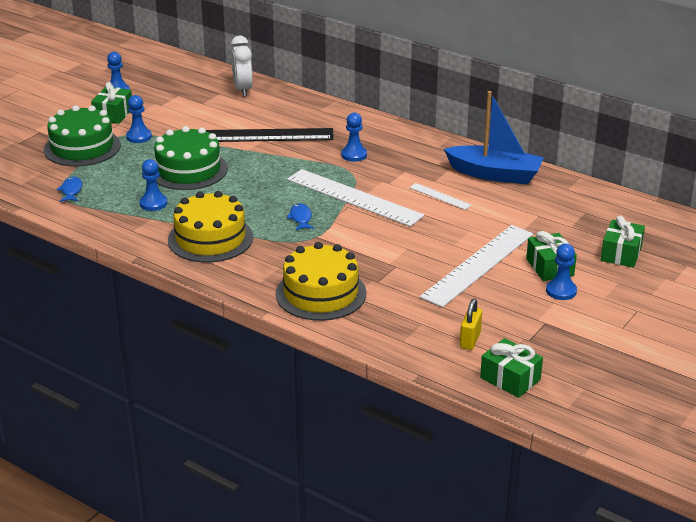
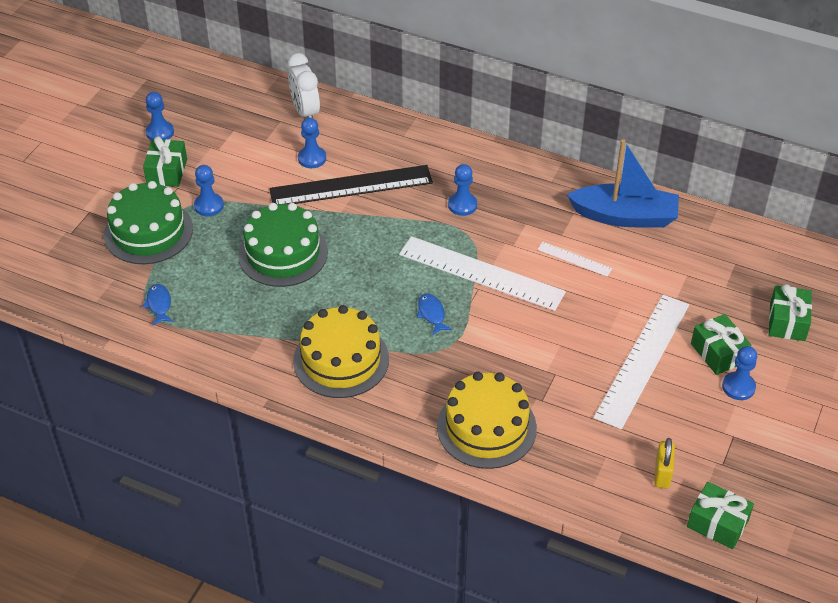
camera: 10 degrees left, 15 degrees up
(153, 203) = (260, 312): blue pawn -> blue pawn (312, 158)

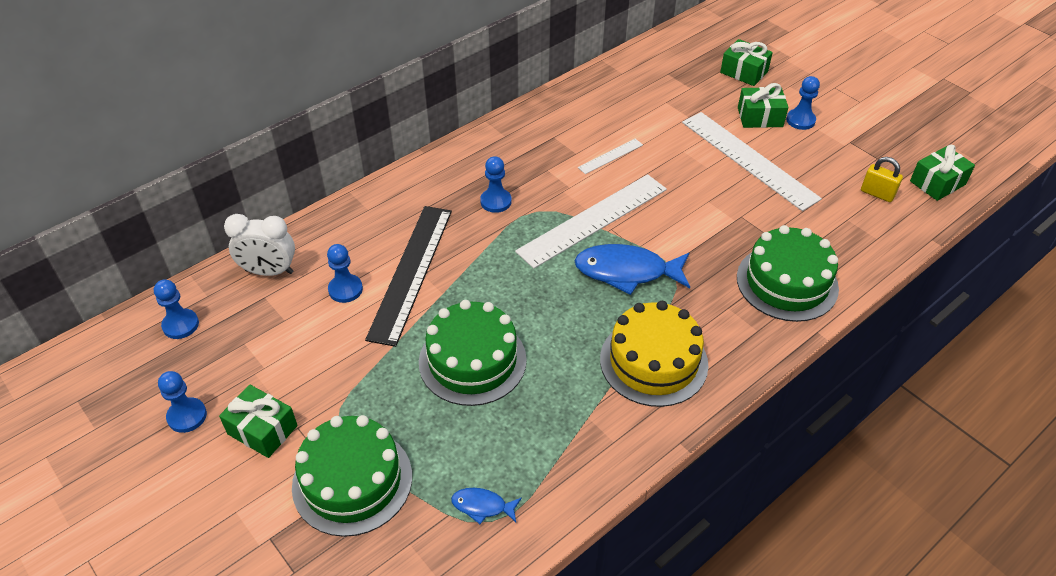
camera: 65 degrees left, 0 degrees up
(209, 206) = (351, 405): blue pawn -> blue pawn (180, 325)
(432, 314) = (626, 271): blue fish -> blue fish, size x2.04
(486, 427) = (787, 282): yellow cake -> green cake
(625, 216) = (578, 110): blue boat -> none

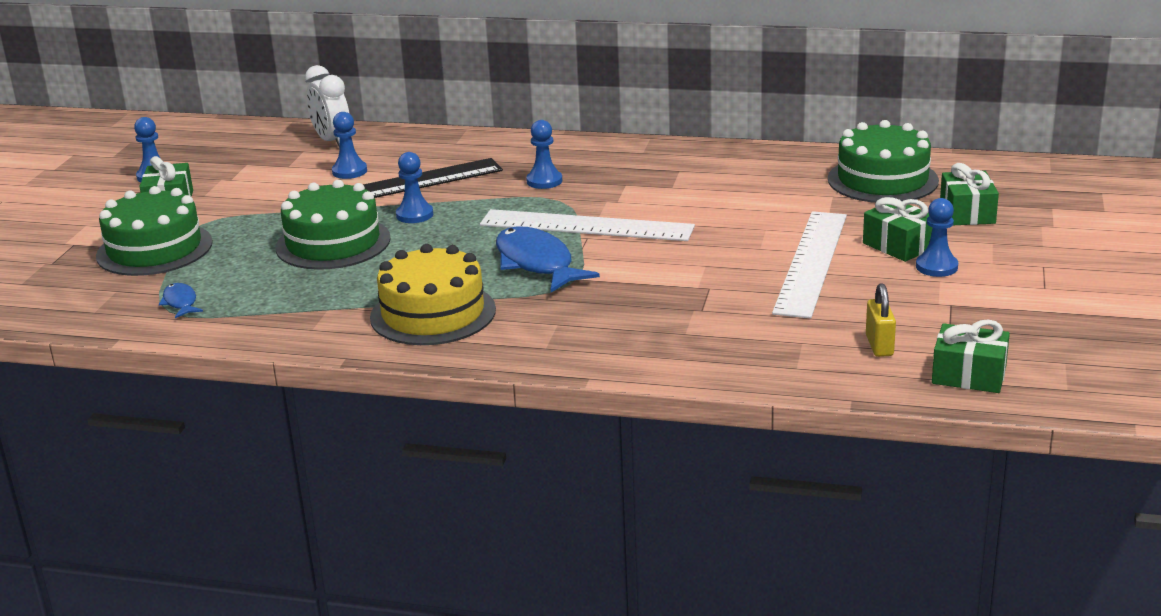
camera: 55 degrees right, 20 degrees down
(180, 325) = (238, 139): blue pawn -> blue pawn (414, 215)
(610, 156) = (694, 201): white ruler -> none
(787, 282) = (640, 340): green cake -> green cake (882, 180)

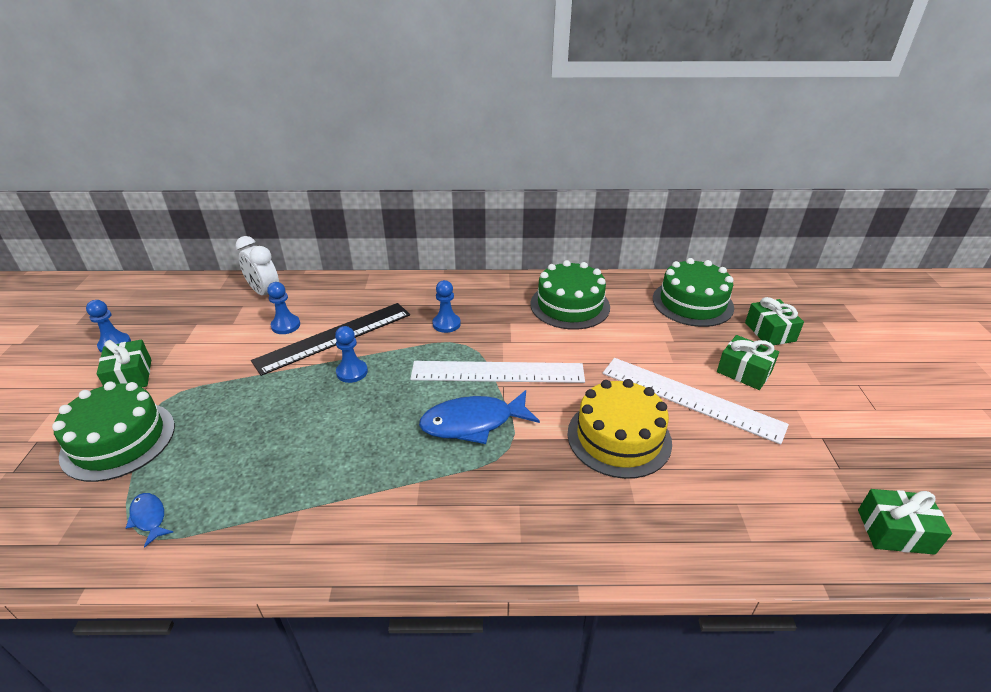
camera: 15 degrees left, 10 degrees up
(333, 243) = (287, 415): green cake -> green cake (570, 305)
(433, 313) = (401, 504): yellow cake -> yellow cake (619, 437)
(536, 263) = (473, 423): blue fish -> blue fish turned 60 degrees counterclockwise
(811, 262) = (690, 398): white ruler -> white ruler turned 60 degrees counterclockwise
(879, 345) = (801, 499): yellow padlock -> none
(936, 267) = (785, 394): blue pawn -> none

